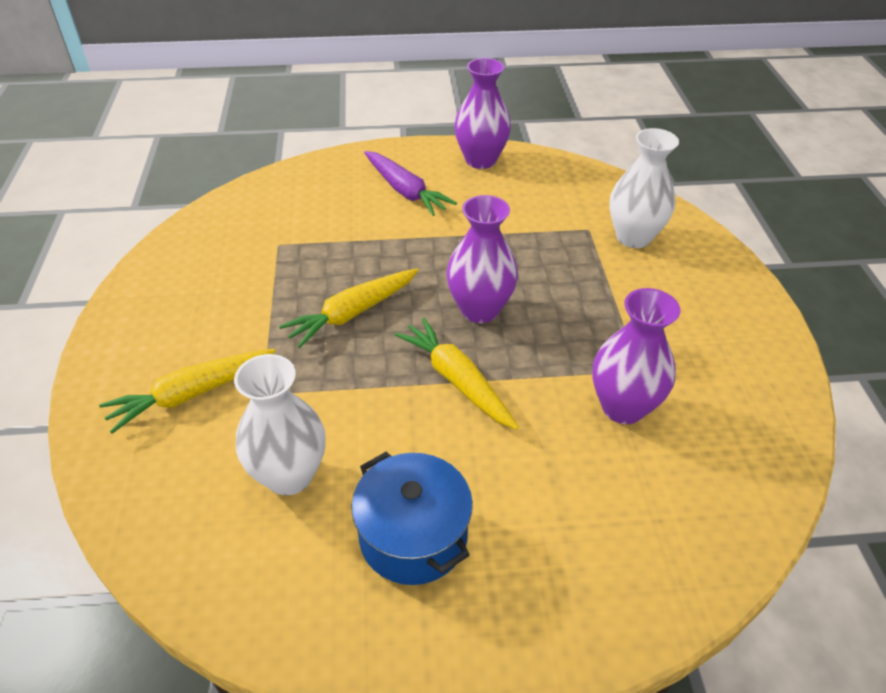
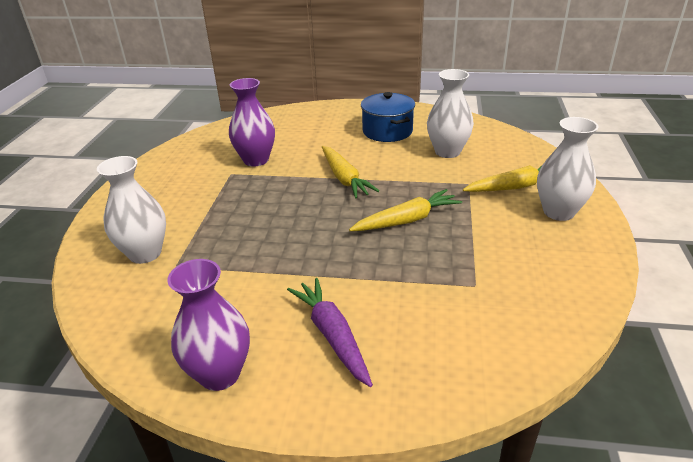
camera: 165 degrees left, 10 degrees down
(148, 350) = (558, 212): none -> white vase
(480, 310) = (310, 213): purple vase -> none

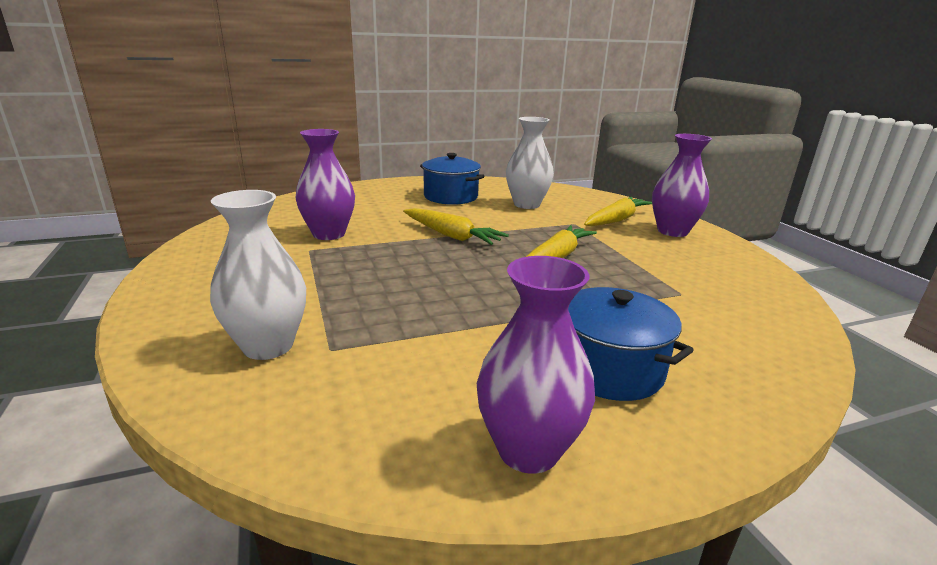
camera: 30 degrees left, 10 degrees down
(332, 335) = (609, 369): purple carrot -> blue pot
(558, 212) = (672, 231): white vase -> purple vase

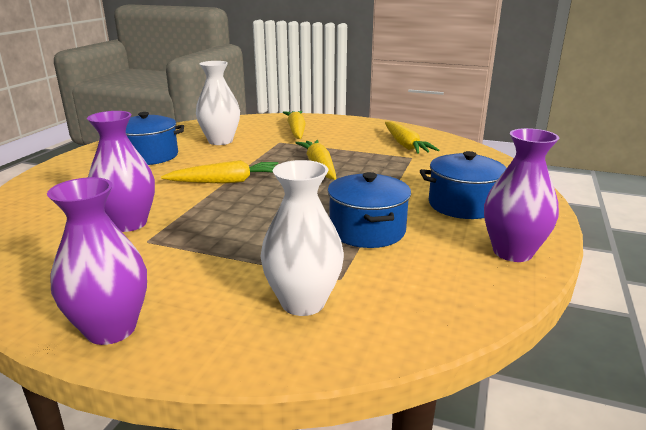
camera: 50 degrees left, 0 degrees up
(449, 329) = (367, 230): none -> blue pot
(672, 231) = (337, 126): purple vase -> purple vase (111, 329)
(708, 279) = (405, 145): none -> yellow carrot

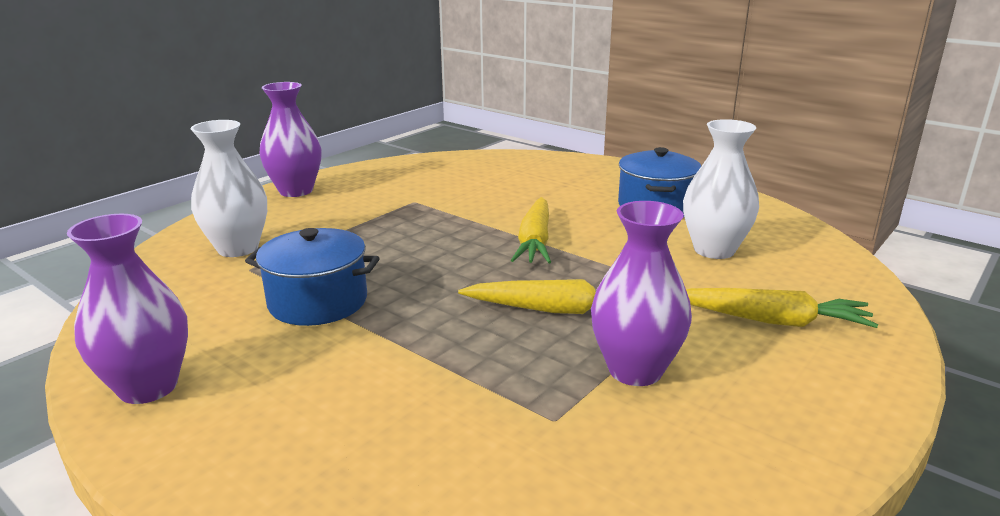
camera: 110 degrees right, 0 degrees up
(129, 223) = (457, 196): purple vase -> purple vase (635, 370)
(405, 145) = (639, 437): yellow carrot -> none
(463, 205) = (304, 400): blue pot -> none

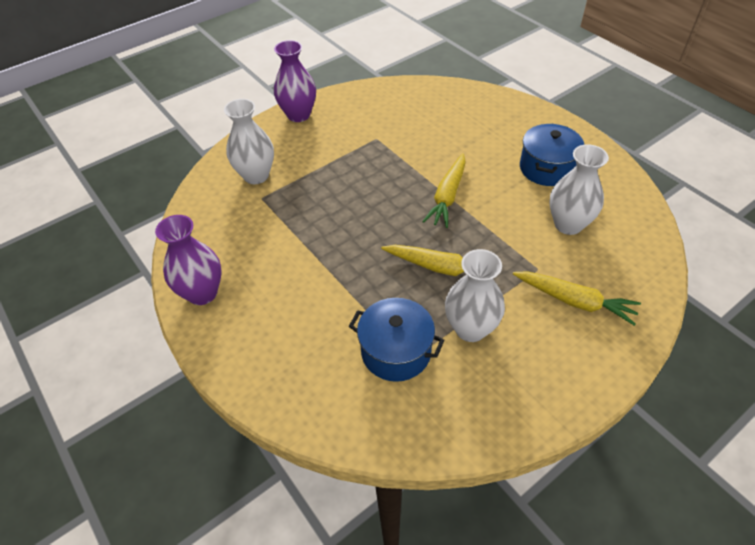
camera: 15 degrees right, 25 degrees up
(318, 302) = (299, 236): blue pot -> blue pot (396, 351)
(635, 370) = (470, 328): purple vase -> white vase

